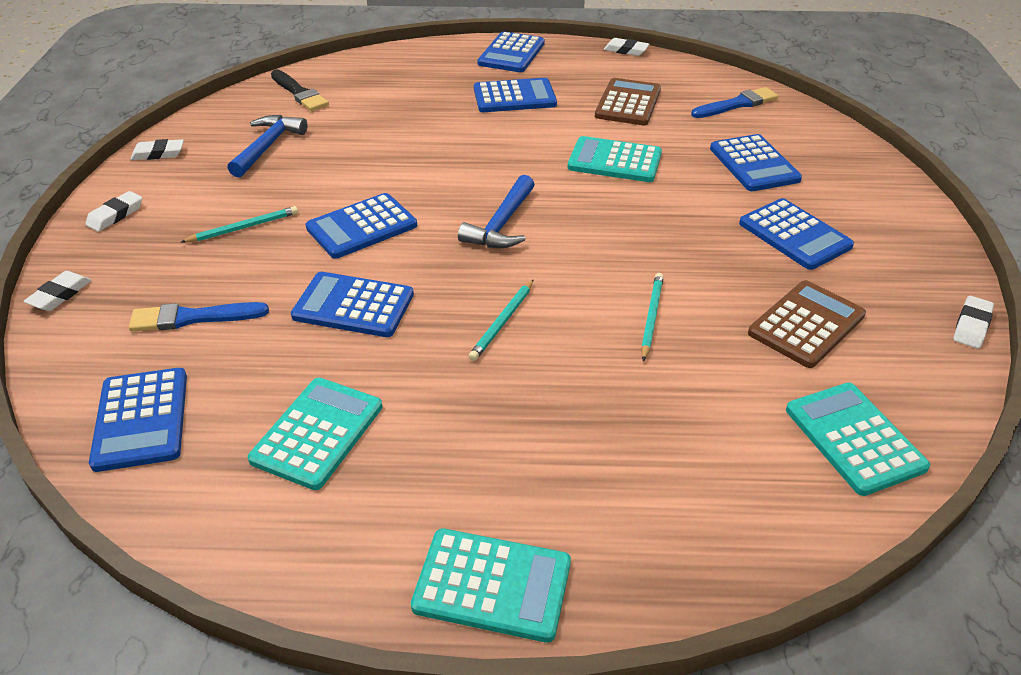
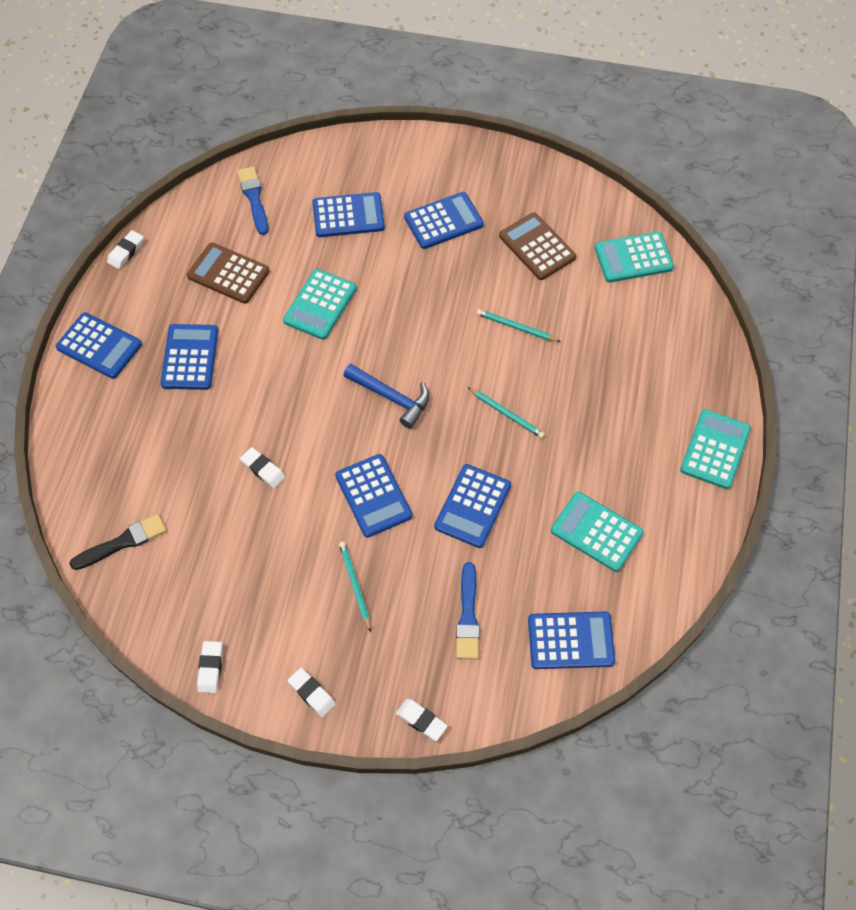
camera: 80 degrees left, 20 degrees up
(267, 146) = (224, 570): blue hammer -> none
(971, 326) = (551, 166): white eraser -> white eraser (263, 469)

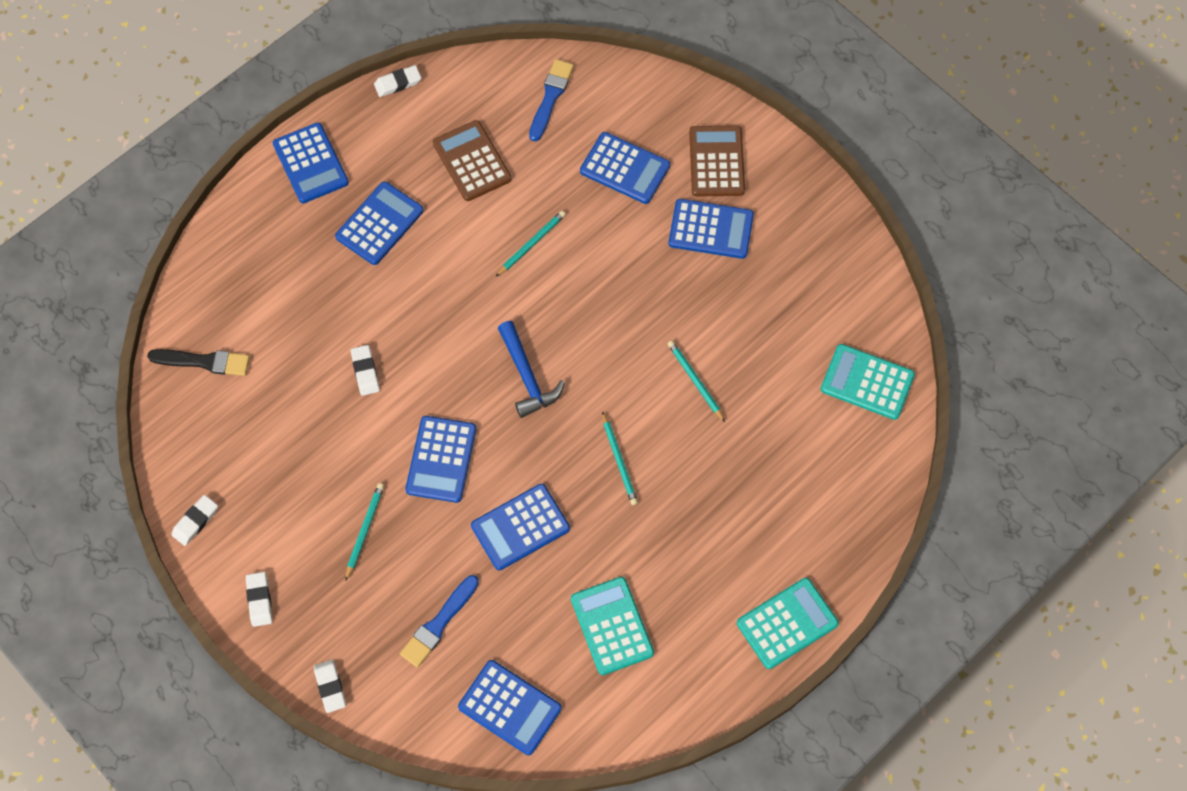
camera: 35 degrees right, 5 degrees up
(320, 305) = (531, 244): turquoise calculator -> turquoise pencil
(537, 247) = (780, 312): brown calculator -> brown calculator (716, 162)

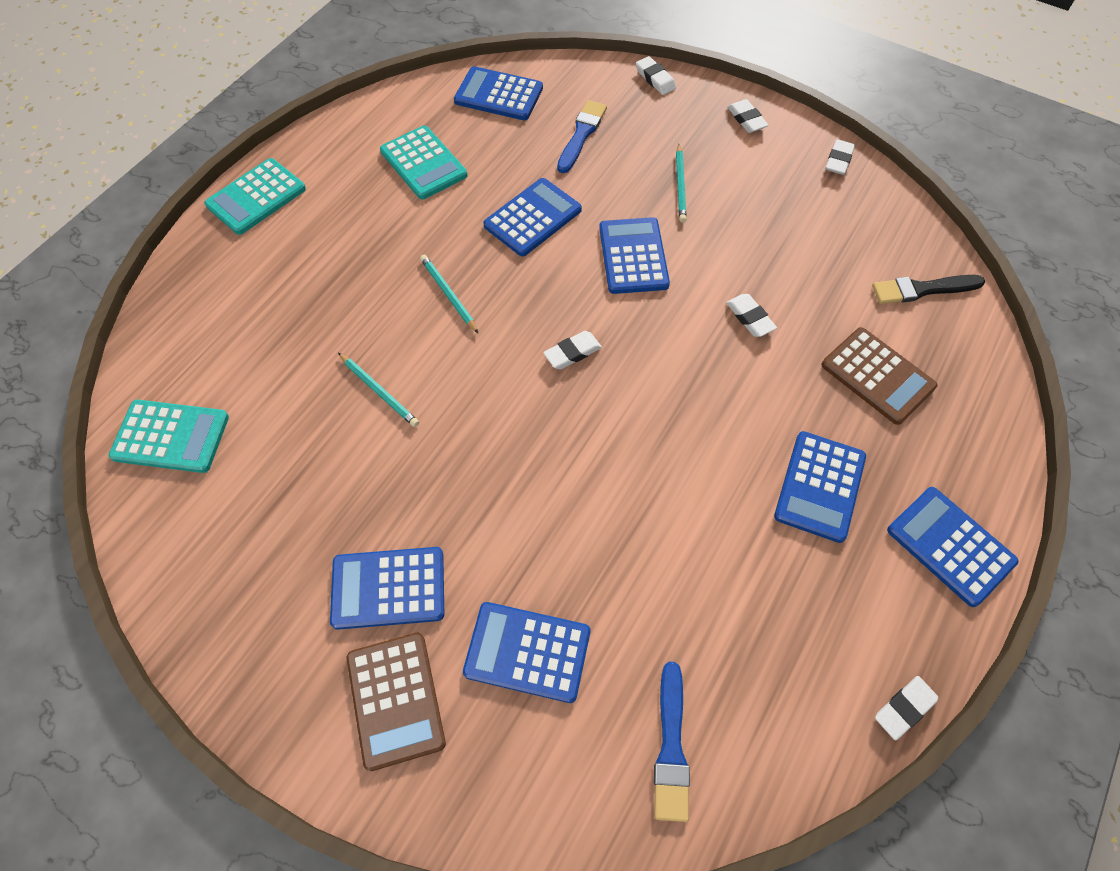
camera: 165 degrees right, 5 degrees down
(472, 161) = (742, 606): brown calculator -> brown calculator (877, 376)
(527, 376) = (572, 353): blue hammer -> white eraser
(531, 244) = (620, 508): turquoise pencil -> none

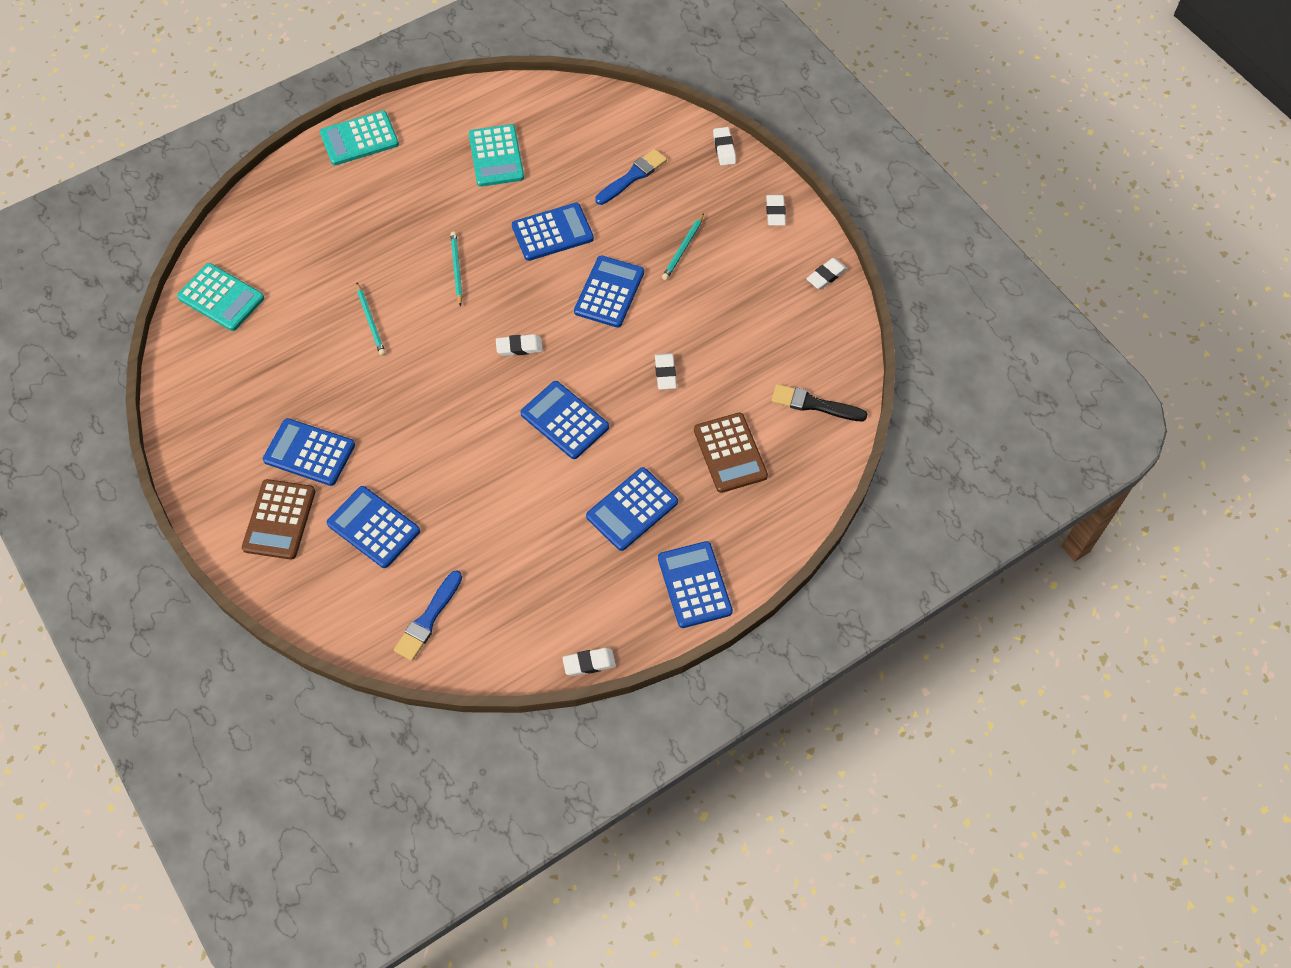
camera: 25 degrees right, 0 degrees up
(498, 95) = (588, 117): blue calculator -> blue calculator (564, 420)

